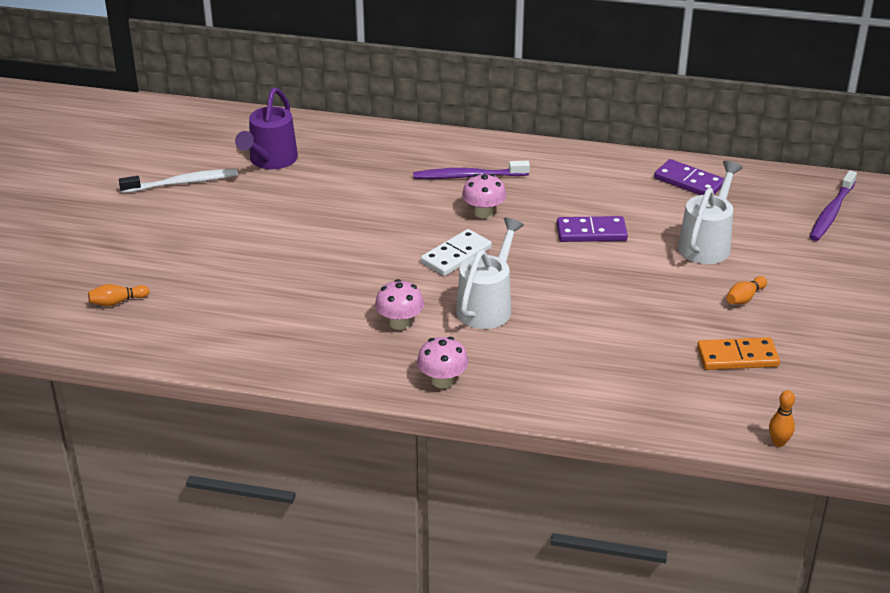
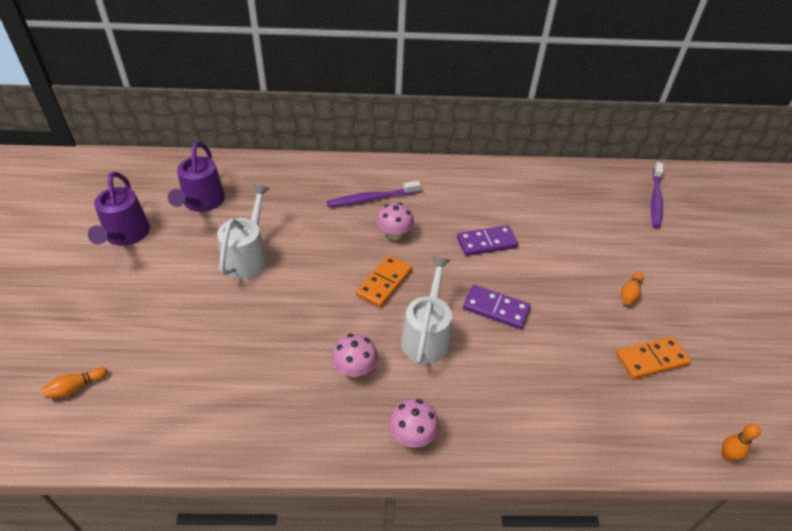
camera: 15 degrees left, 10 degrees up
(182, 183) = (125, 236): white toothbrush -> purple watering can
(456, 255) = (384, 283): white domino -> orange domino
(689, 182) = (542, 184): purple domino -> purple domino (496, 309)
(707, 243) = (579, 241): white watering can -> white watering can (248, 256)

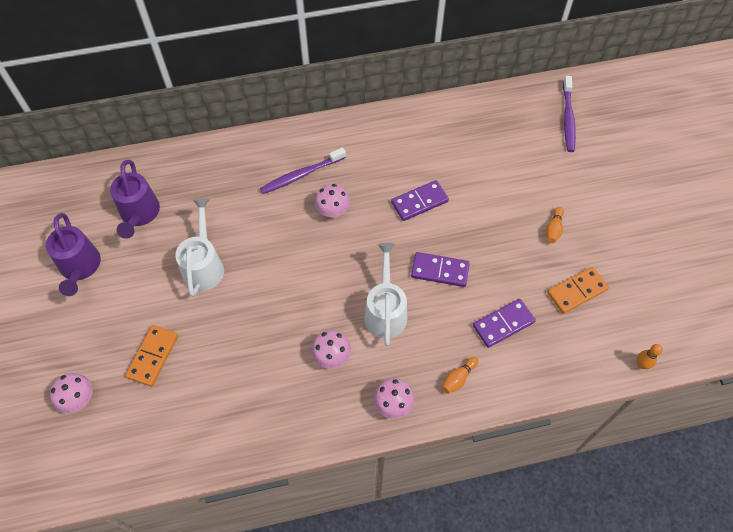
camera: 10 degrees left, 15 degrees up
(67, 354) = (79, 399): none -> pink mushroom
(76, 387) = (100, 427): orange bowling pin -> orange bowling pin (458, 378)
(384, 283) = (336, 266): orange domino -> orange domino (153, 356)
(559, 376) = (503, 324): none -> purple domino

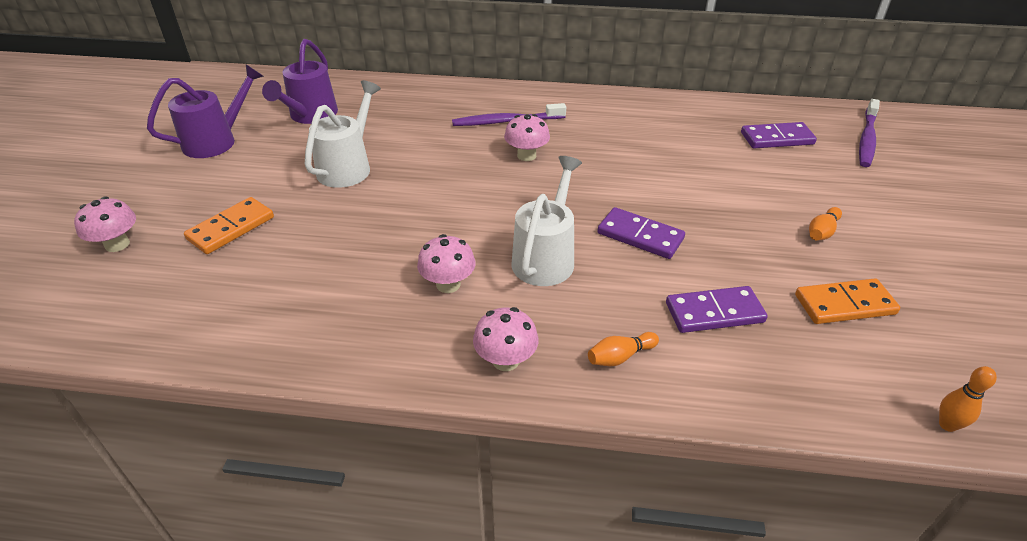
camera: 20 degrees right, 20 degrees down
(80, 268) = (217, 141): purple watering can -> purple watering can turned 135 degrees counterclockwise
(419, 202) = (639, 170): purple domino -> purple domino (777, 138)

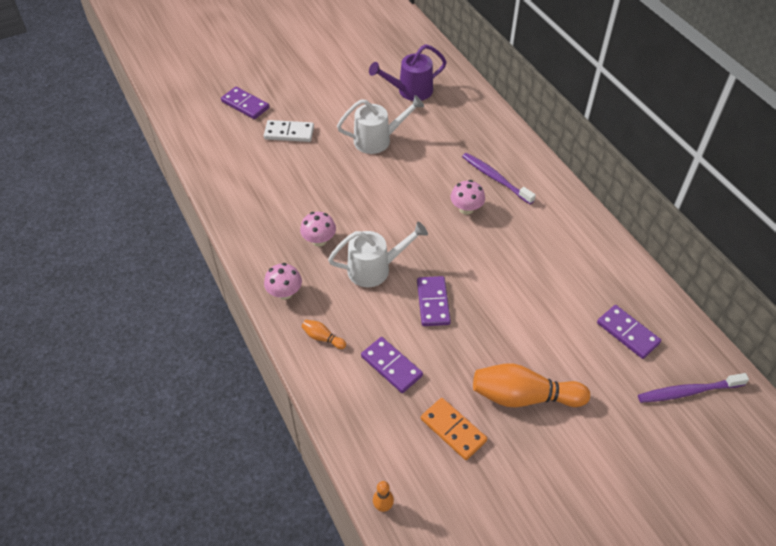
camera: 55 degrees right, 10 degrees up
(117, 244) = (245, 105): pink mushroom -> purple domino
(217, 141) = (350, 74): purple watering can -> none
(231, 228) = (289, 133): orange domino -> white domino
(822, 232) = (524, 397): orange bowling pin -> orange bowling pin, size x2.25

